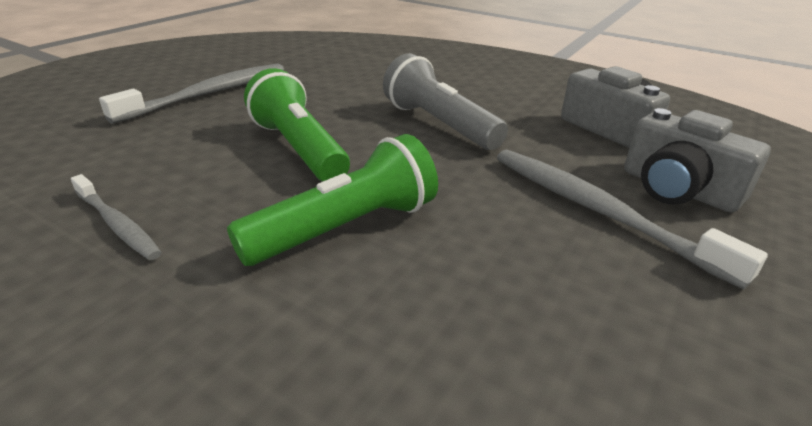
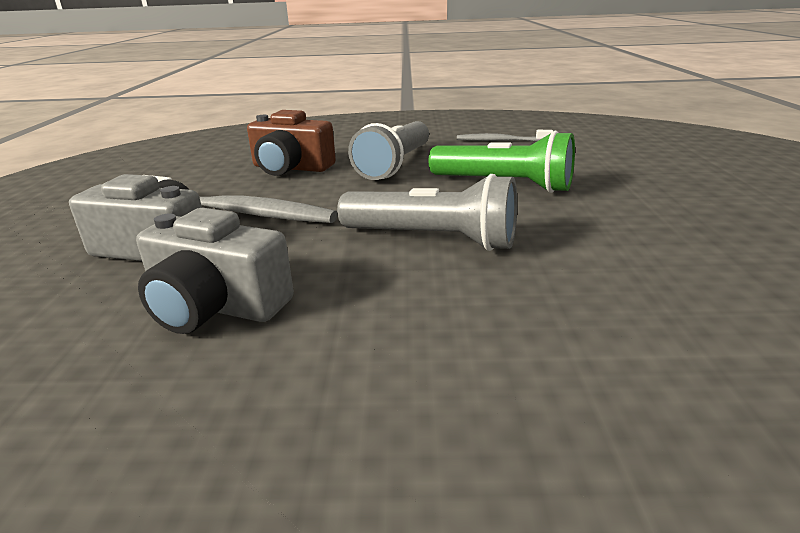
camera: 150 degrees right, 5 degrees down
(208, 94) = (694, 195): grey toothbrush -> none
(345, 228) = (395, 165): green flashlight -> grey flashlight
(500, 292) = (291, 168): none -> brown camera

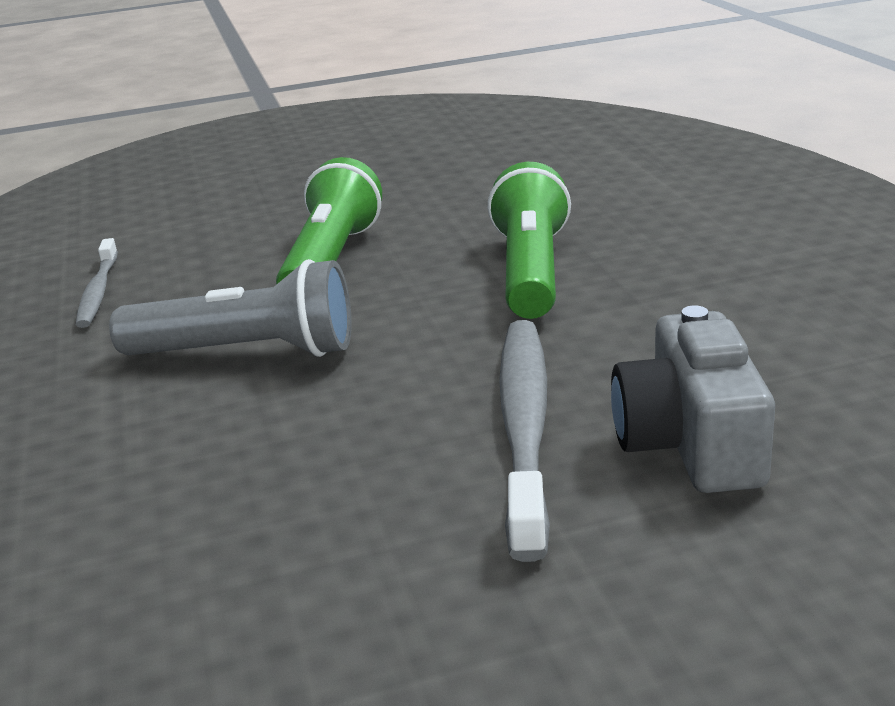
camera: 105 degrees left, 0 degrees up
(215, 306) = (771, 339): grey camera -> none
(291, 168) = (277, 455): brown camera -> none
(432, 239) = (531, 272): grey flashlight -> green flashlight

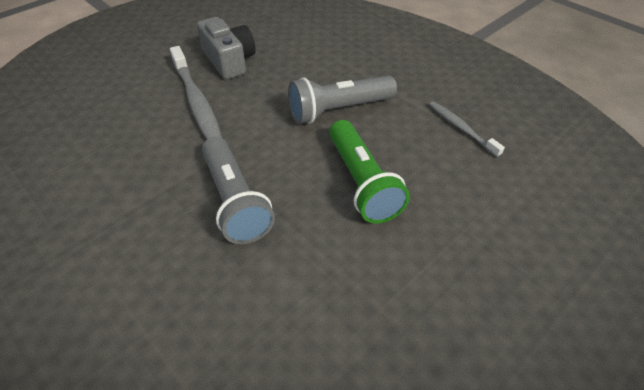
camera: 150 degrees right, 20 degrees up
(531, 272) = (235, 201): green flashlight -> grey flashlight
(690, 442) = (132, 109): grey camera -> grey camera (229, 61)

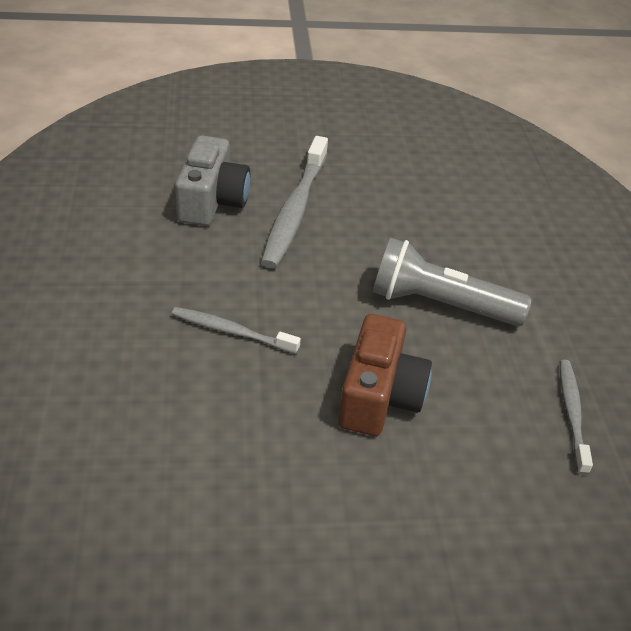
camera: 35 degrees right, 5 degrees down
(229, 61) = (374, 182): grey camera -> grey camera (212, 201)
(235, 201) = (232, 331): grey flashlight -> grey toothbrush
(362, 182) = (379, 396): green flashlight -> brown camera

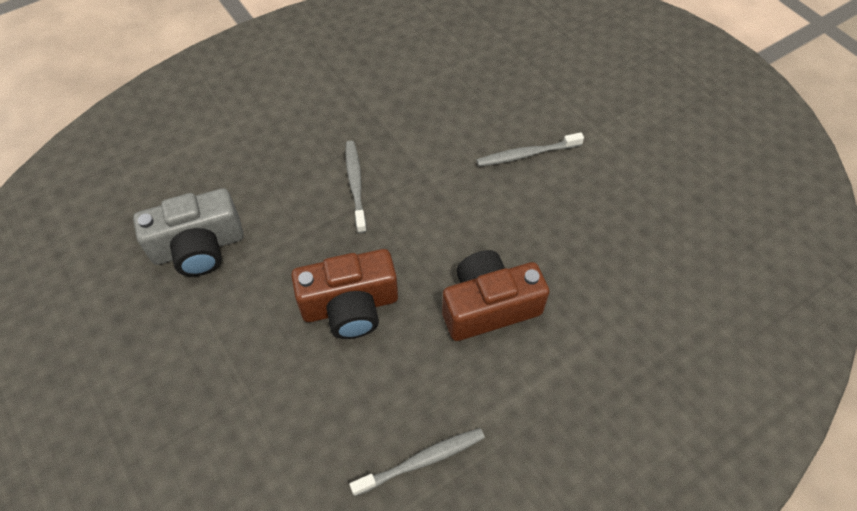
camera: 65 degrees right, 15 degrees up
(212, 201) = (491, 100): grey camera -> grey camera (198, 247)
(295, 210) = (527, 154): grey toothbrush -> grey toothbrush, size x0.57
(440, 305) = (488, 306): grey flashlight -> brown camera

